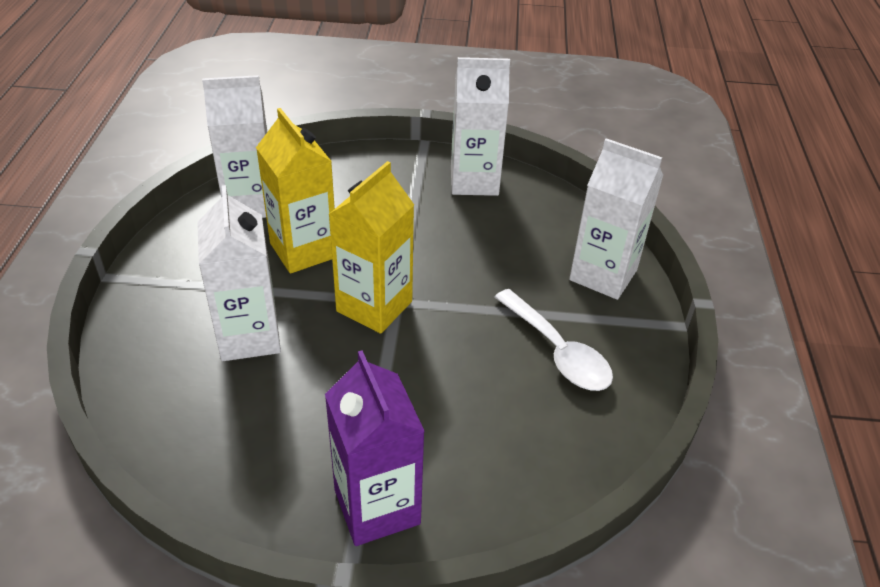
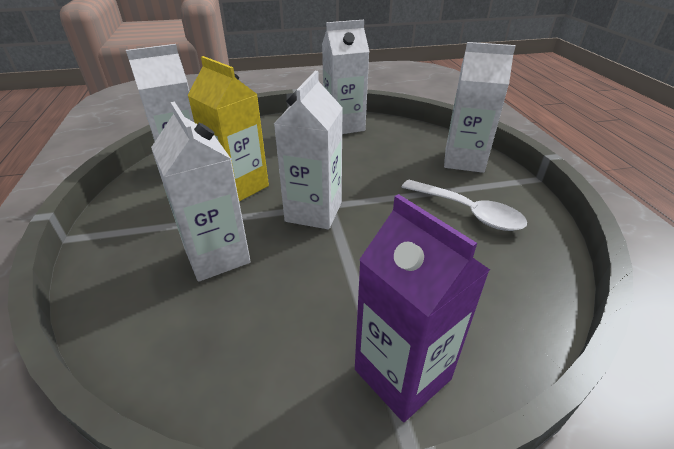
camera: 15 degrees left, 5 degrees down
(374, 306) = (313, 212): yellow carton -> white carton

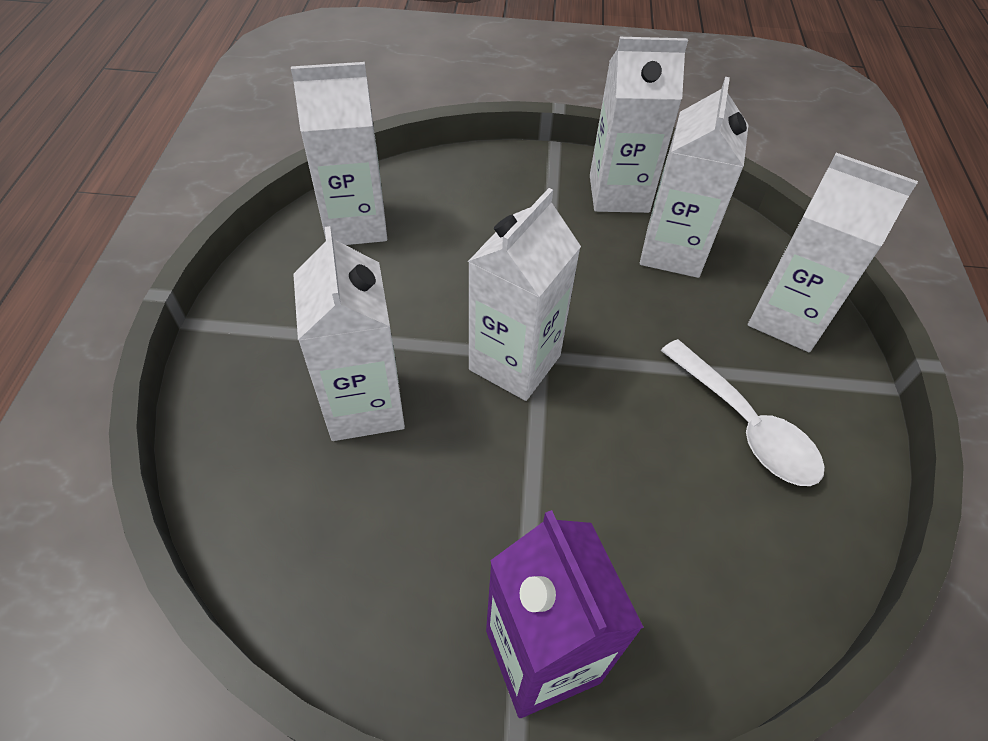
camera: 15 degrees right, 15 degrees up
(239, 186) = (423, 286): yellow carton -> none
(386, 144) = (672, 251): none -> white carton

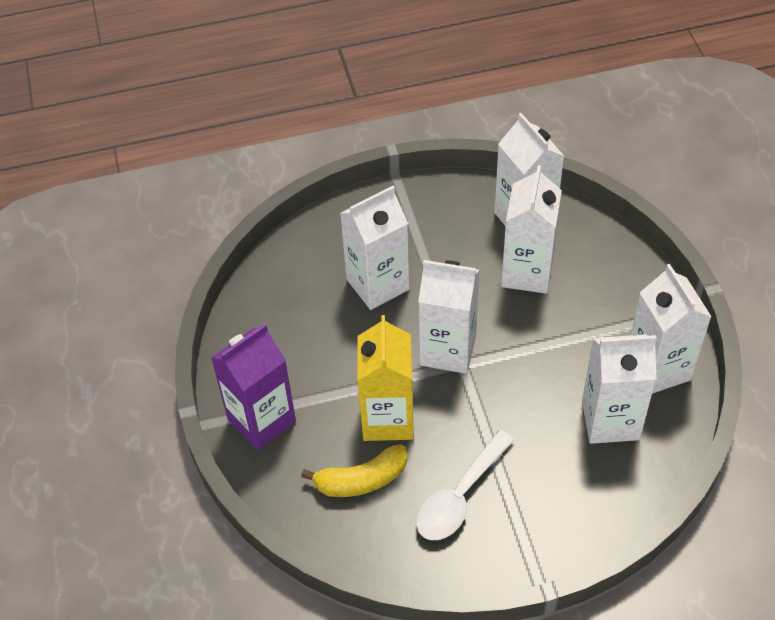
camera: 75 degrees right, 0 degrees up
(600, 468) = (388, 419): none -> yellow carton
(694, 536) = (361, 480): none -> yellow banana
(787, 318) = (578, 511): white carton -> white carton (527, 272)

